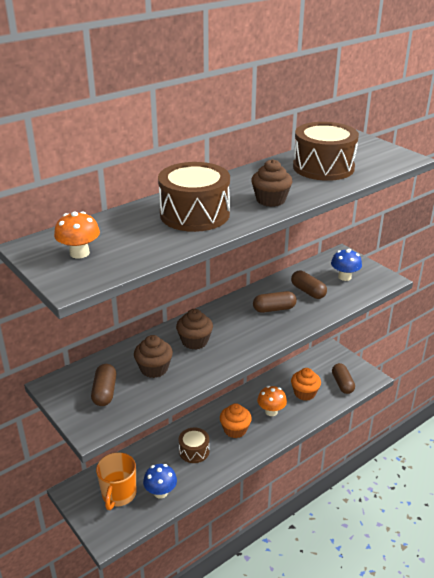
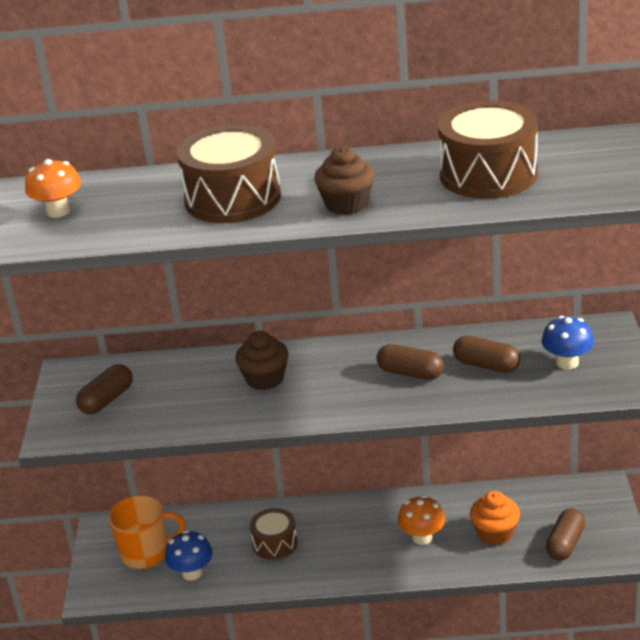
camera: 40 degrees right, 0 degrees up
(118, 494) = (146, 553): orange mug -> orange mug turned 150 degrees counterclockwise
(154, 369) = (184, 394): brown cupcake -> none
(235, 430) = (351, 540): orange cupcake -> none
(308, 291) = (486, 365): brown capsule -> brown capsule turned 60 degrees counterclockwise

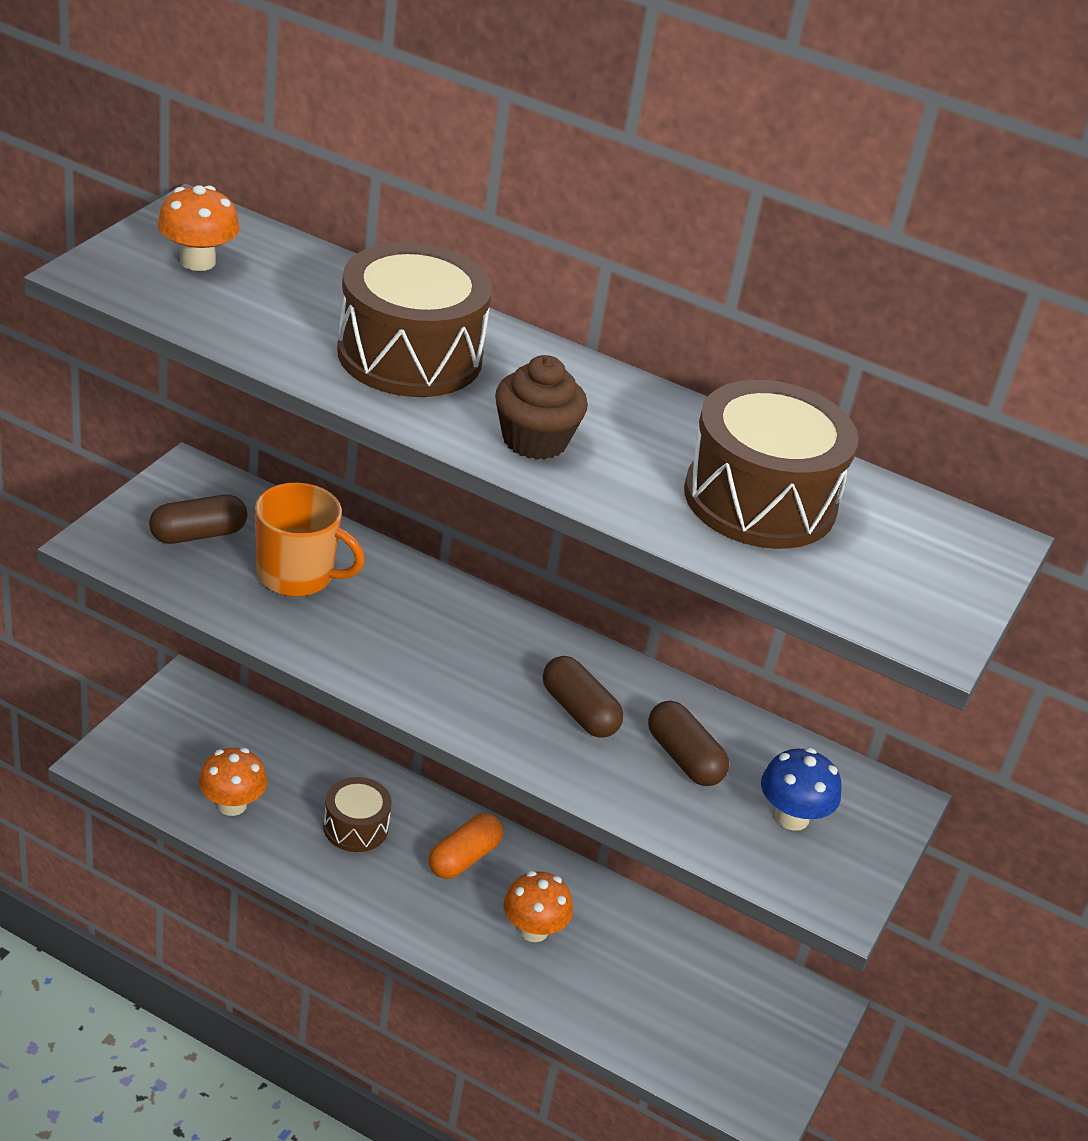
camera: 20 degrees right, 5 degrees up
(146, 553) = (204, 748): orange mug -> orange mug (296, 575)
(192, 573) = (232, 804): blue mushroom -> orange mushroom
(265, 379) = (399, 614): brown cupcake -> none
(350, 524) = (464, 858): none -> orange capsule
(495, 533) = (627, 981): orange cupcake -> none
(565, 544) = (702, 1052): brown capsule -> none

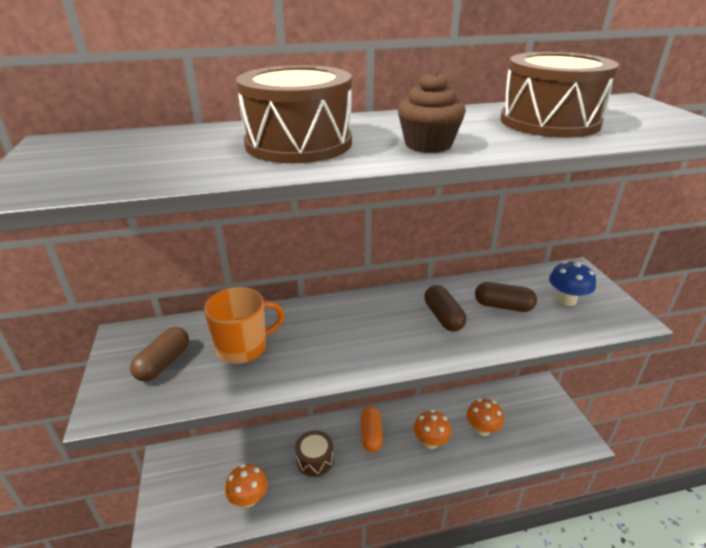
camera: 35 degrees left, 5 degrees down
(197, 261) = (91, 158): orange mushroom -> orange mushroom (482, 429)
(579, 711) = (443, 317): brown capsule -> brown capsule turned 60 degrees clockwise

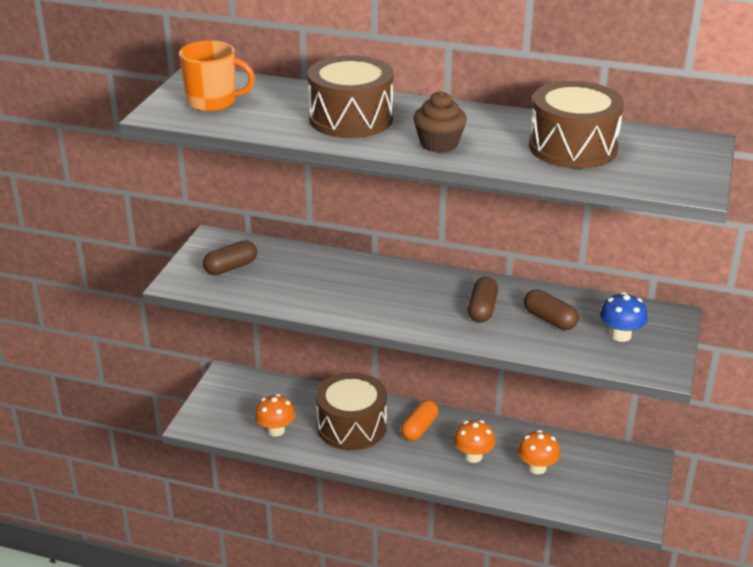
camera: 30 degrees right, 0 degrees up
(243, 347) = (295, 276): orange mug -> orange mug (213, 102)
(315, 460) = (351, 426): brown drum -> brown drum, size x1.79

